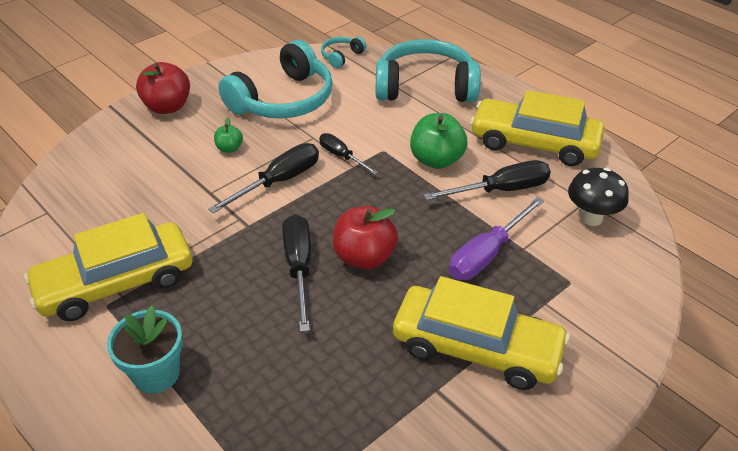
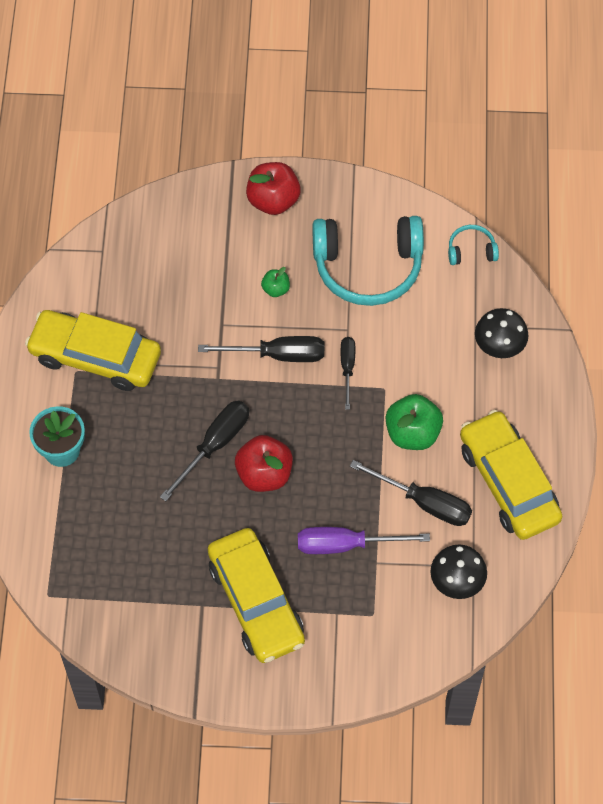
camera: 45 degrees right, 20 degrees up
(425, 87) = (499, 348): turquoise headphones -> black mushroom

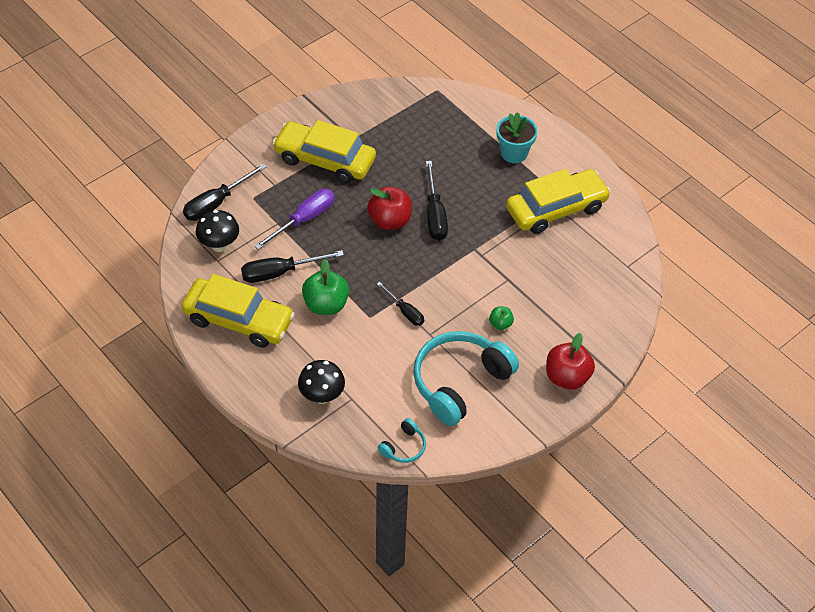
camera: 135 degrees right, 10 degrees down
(278, 355) = (455, 287): black screwdriver -> black screwdriver (216, 203)

